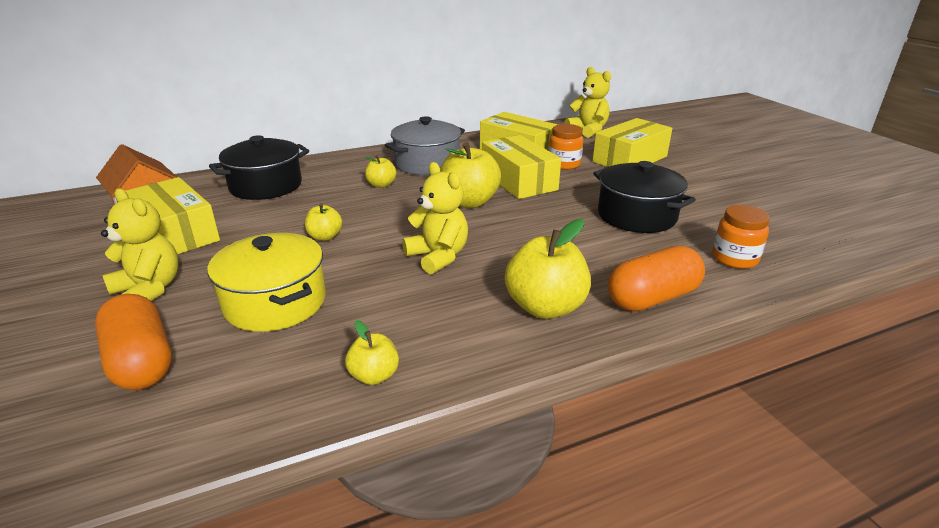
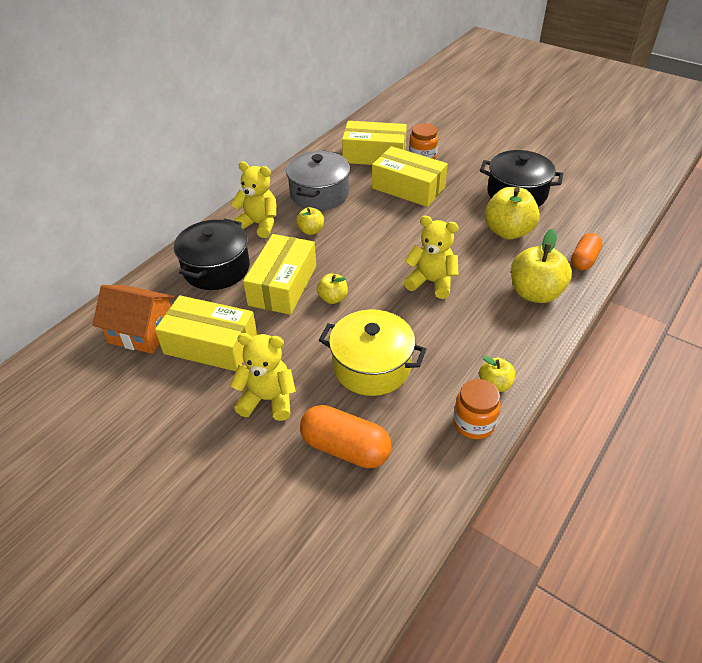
camera: 30 degrees left, 15 degrees up
(469, 202) = (396, 223): yellow apple -> yellow apple (508, 231)
(588, 131) = (403, 112): yellow teddy bear -> yellow teddy bear (259, 224)
(630, 159) = (462, 136): yellow box -> yellow box (283, 285)
(652, 298) = (584, 260): orange capsule -> orange capsule, size x0.67
(734, 258) = (600, 209): orange jar -> orange jar (474, 423)

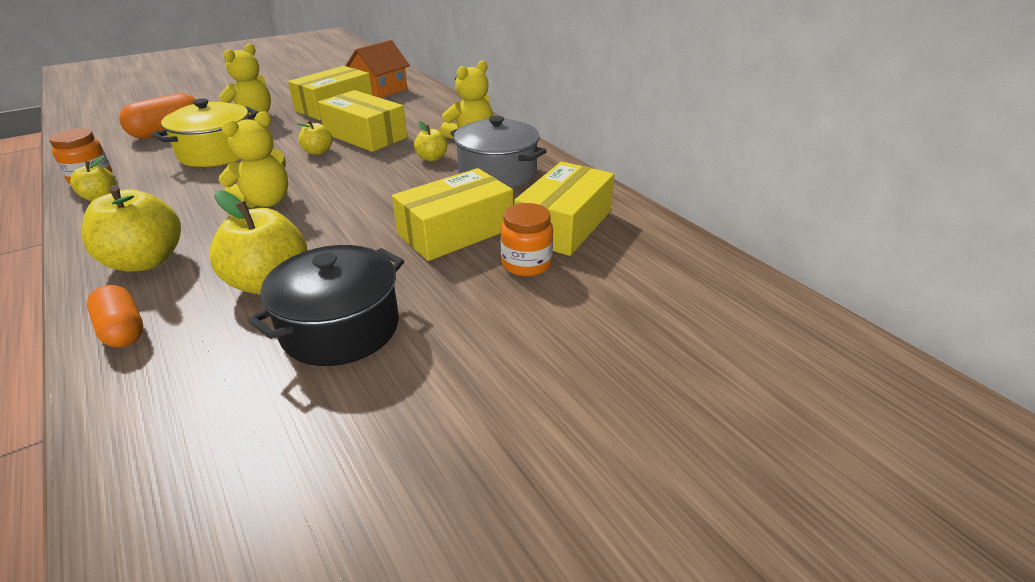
camera: 110 degrees right, 10 degrees down
(216, 268) = (423, 116): black pot -> none

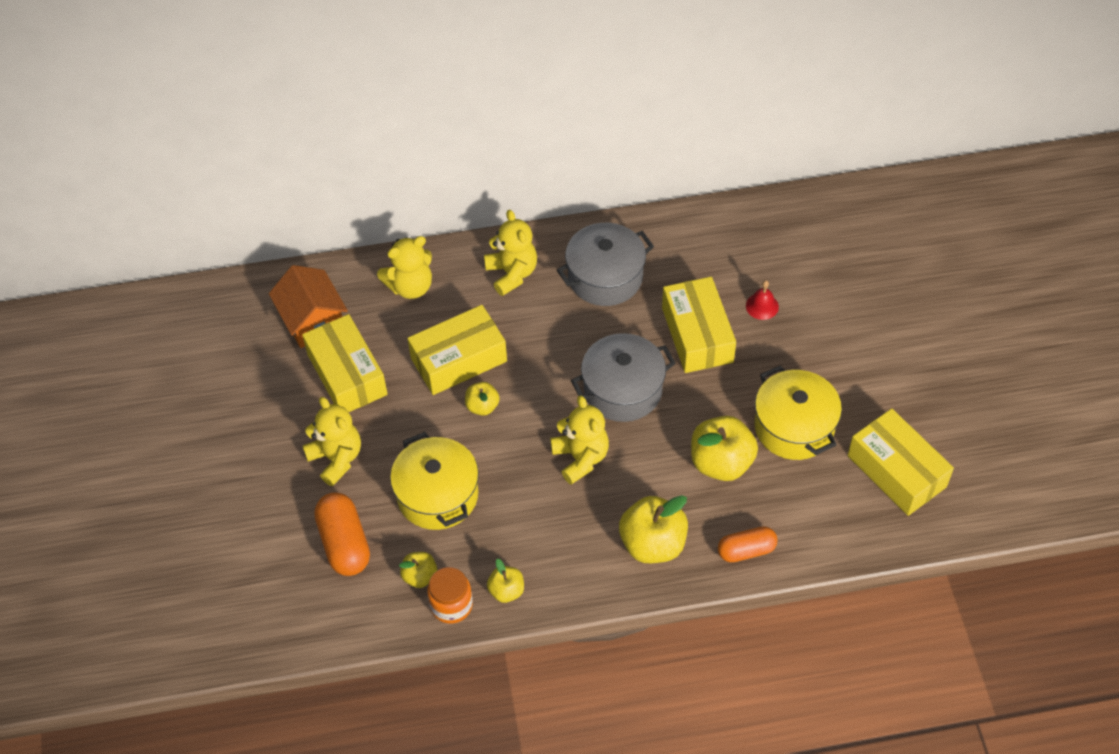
camera: 65 degrees left, 20 degrees up
(340, 328) = (794, 427): black pot -> yellow pot
(360, 206) = (623, 390): none -> grey pot
(431, 109) = (410, 286): none -> yellow teddy bear
(432, 158) = (547, 317): yellow apple -> yellow apple (420, 576)
(526, 264) = (762, 306): orange jar -> red bell
(564, 225) = (718, 265): yellow box -> yellow box (896, 471)

